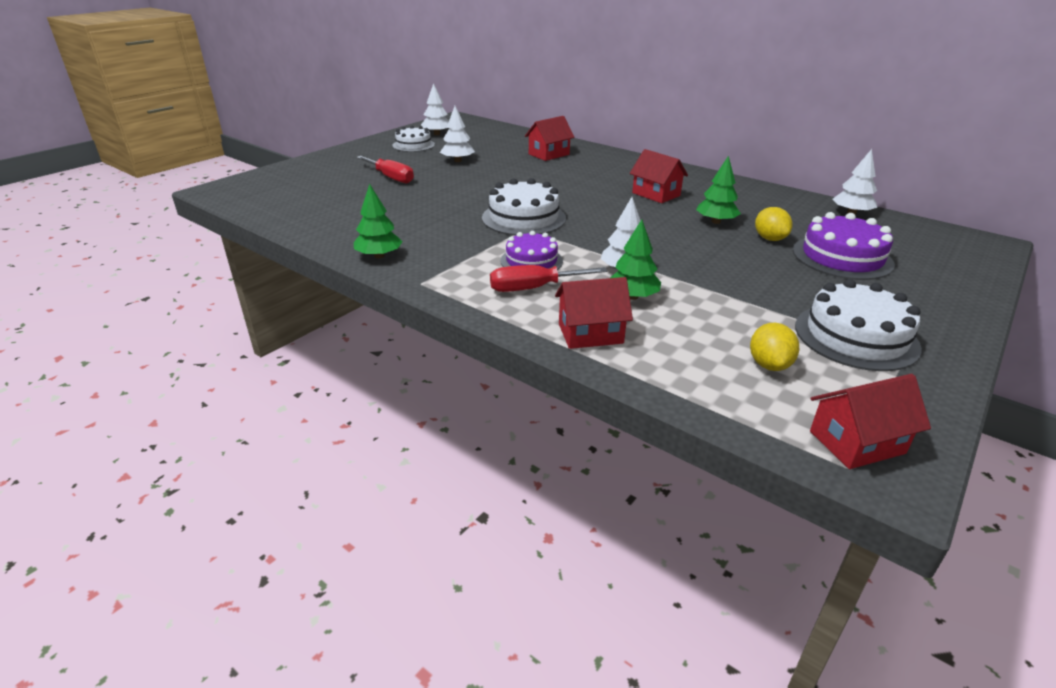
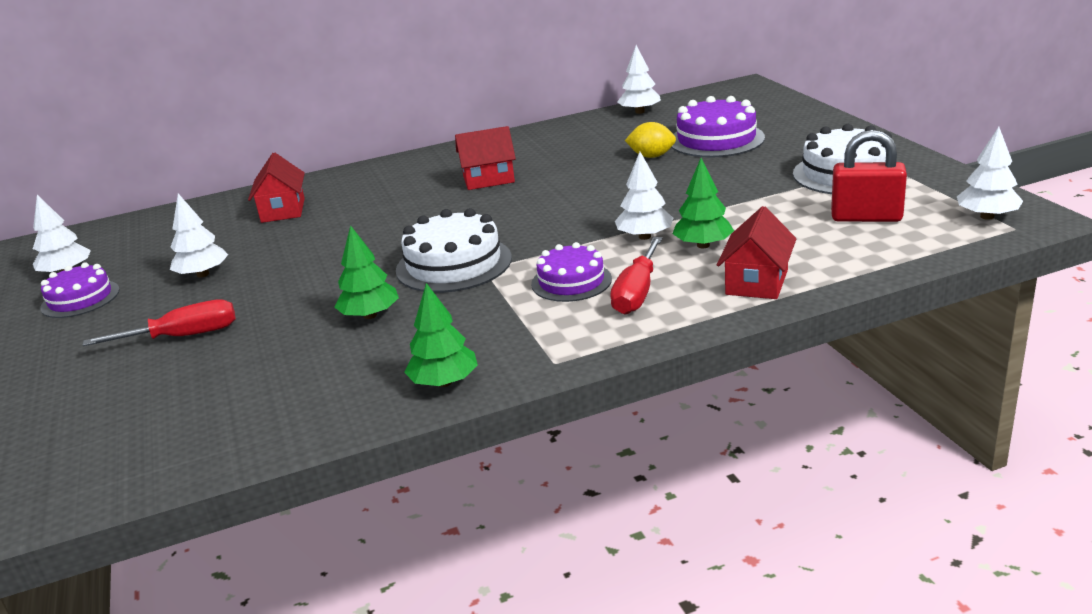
camera: 55 degrees left, 5 degrees down
(413, 145) = (80, 299): white cake -> purple cake
(716, 222) = (589, 168): green tree -> green tree (370, 315)
(769, 365) = (866, 217): yellow lemon -> red padlock
(857, 442) = (987, 216): red house -> white tree

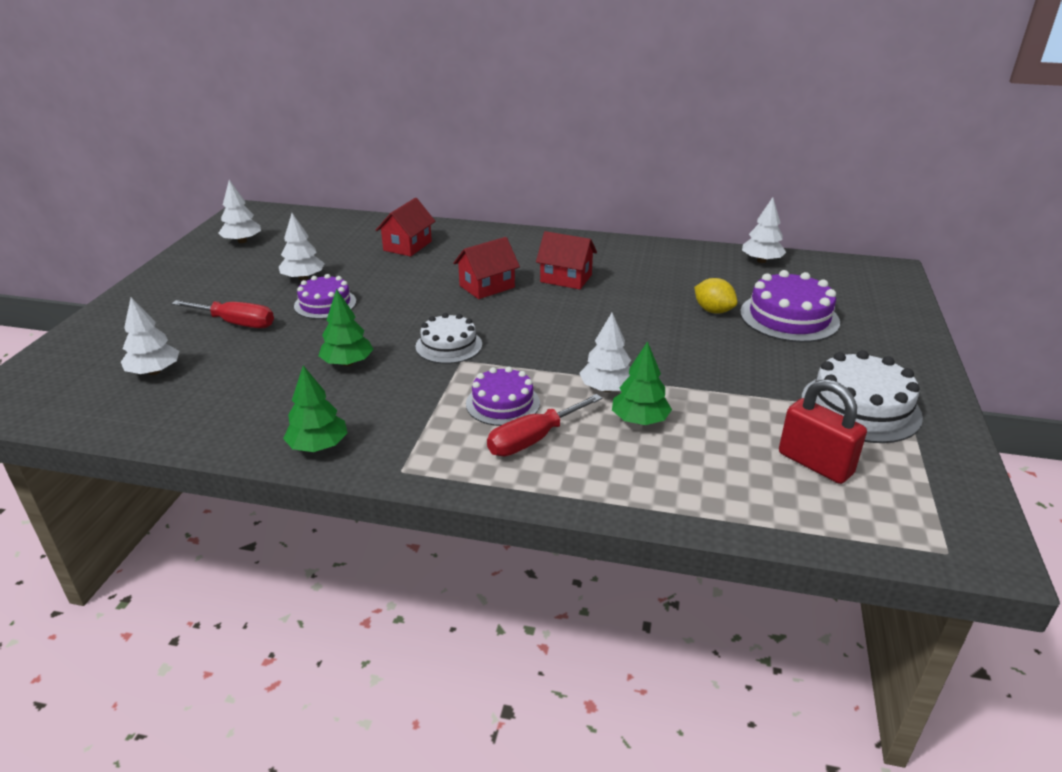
camera: 30 degrees right, 5 degrees up
(80, 299) = (225, 265): purple cake -> purple cake (325, 304)
(454, 264) = (449, 345): white cake -> white cake, size x0.65
(757, 282) = (634, 480): red house -> red house (487, 286)
(987, 216) = (936, 524): white tree -> white tree (154, 372)

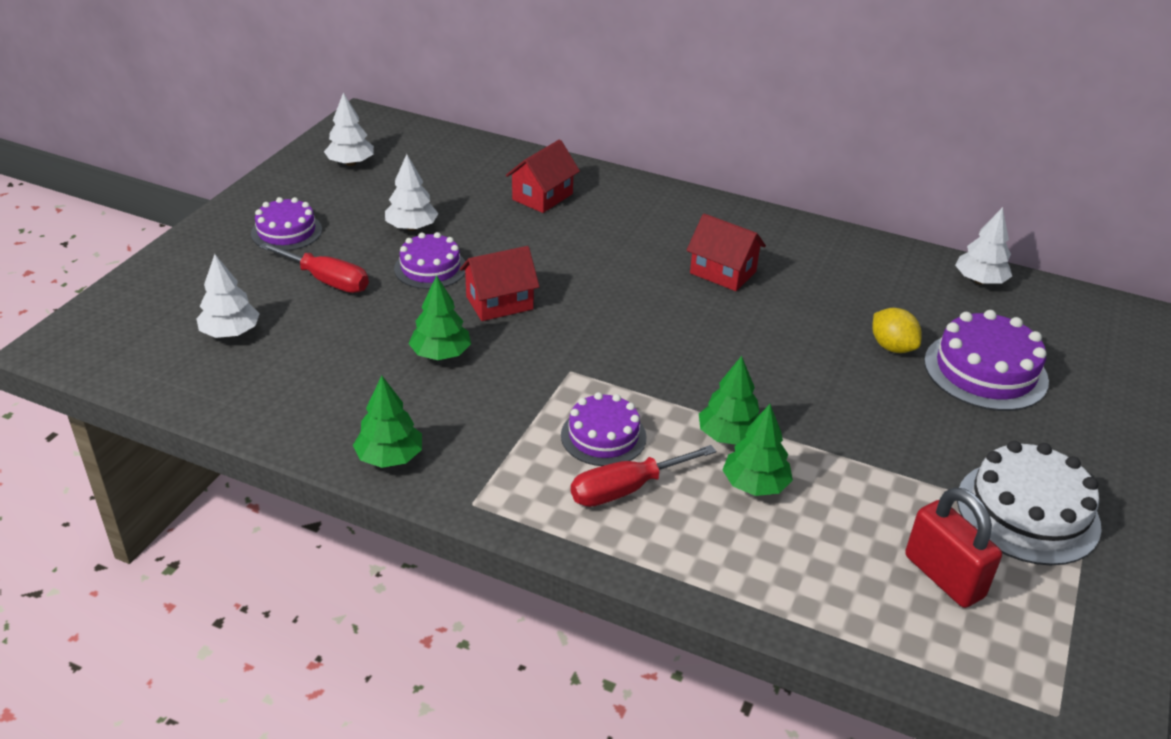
camera: 10 degrees right, 5 degrees up
(194, 293) = (286, 231): none -> purple cake
(449, 345) = (560, 348): white cake -> none
(487, 286) = (624, 271): red house -> red house (499, 303)
(607, 388) = (729, 436): white tree -> green tree

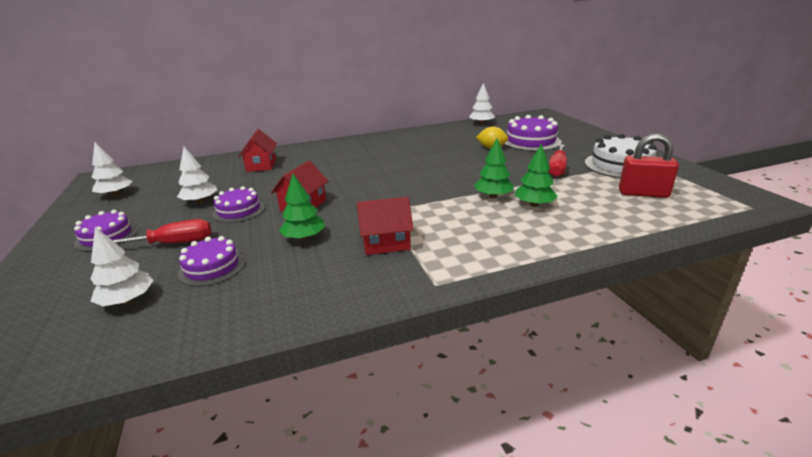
camera: 40 degrees left, 10 degrees down
(390, 457) = (351, 295): green tree -> none
(603, 436) = (445, 223): purple cake -> purple cake (212, 267)
(626, 489) = (492, 235): red screwdriver -> red screwdriver (557, 168)
(723, 272) = (390, 155): red house -> red house (386, 243)

